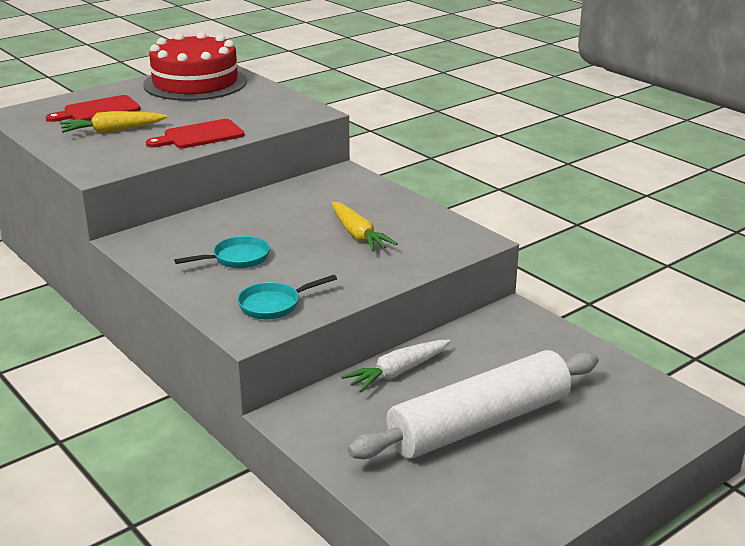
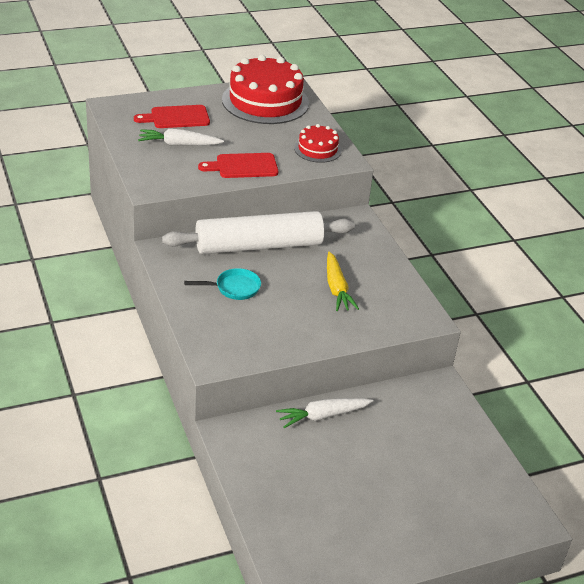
camera: 15 degrees right, 10 degrees up
(112, 131) = (179, 144): yellow carrot -> white carrot
(274, 305) = (242, 341): turquoise pan -> none
(277, 109) = (317, 149): none -> red cake
(479, 423) = (361, 479): white rolling pin -> white rolling pin (259, 246)

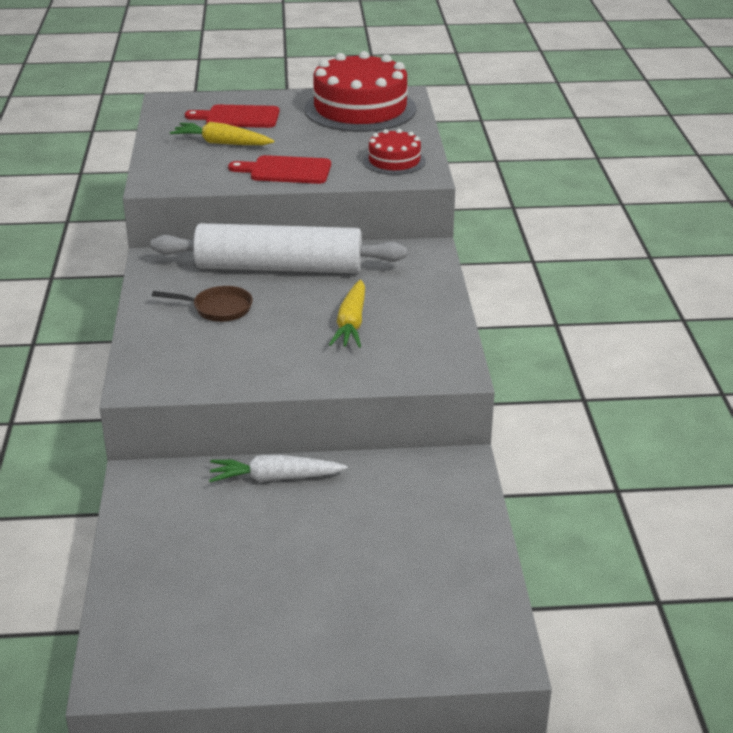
camera: 20 degrees right, 5 degrees down
(179, 144) = (222, 143): white carrot -> yellow carrot
(234, 288) = (218, 308): turquoise pan -> brown pan

